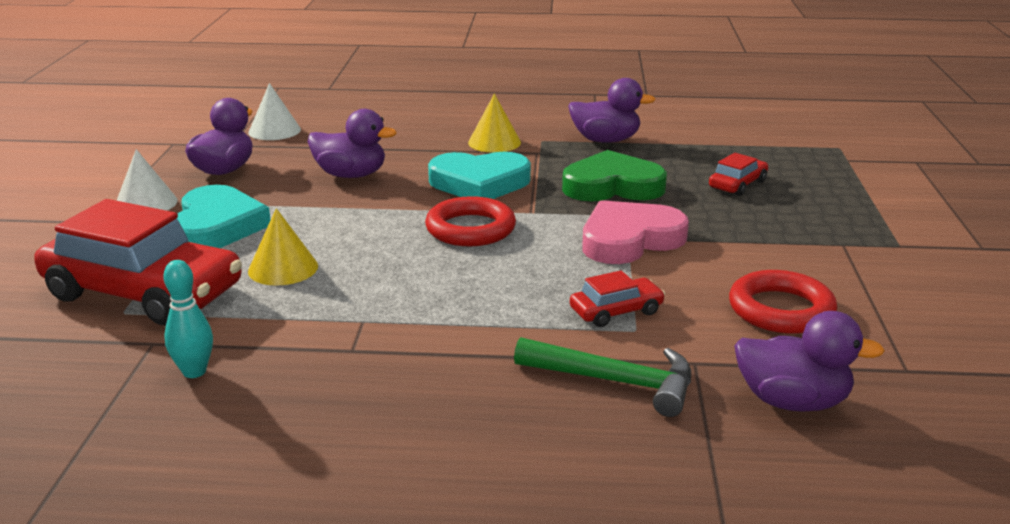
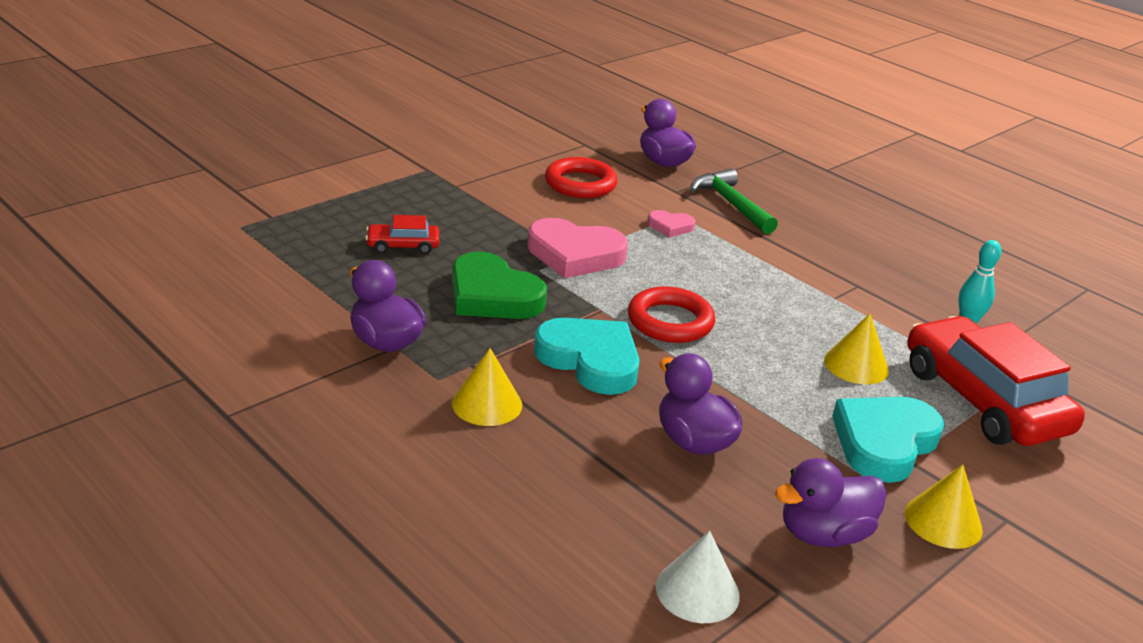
camera: 140 degrees left, 5 degrees up
(146, 203) = (943, 521): white cone -> yellow cone
(616, 311) = (670, 226): red car -> pink heart

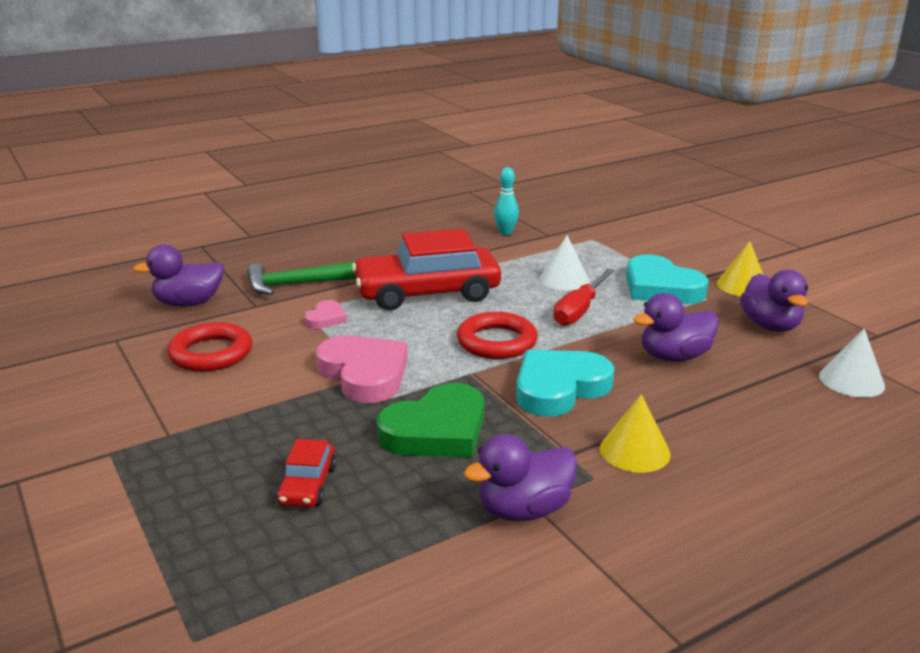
camera: 75 degrees left, 5 degrees down
(574, 254) = (364, 374): pink heart -> pink heart turned 60 degrees counterclockwise
(776, 375) = (579, 310): none -> red screwdriver
(856, 365) = (564, 279): yellow cone -> white cone
(983, 400) = (605, 248): red car -> red car (427, 293)

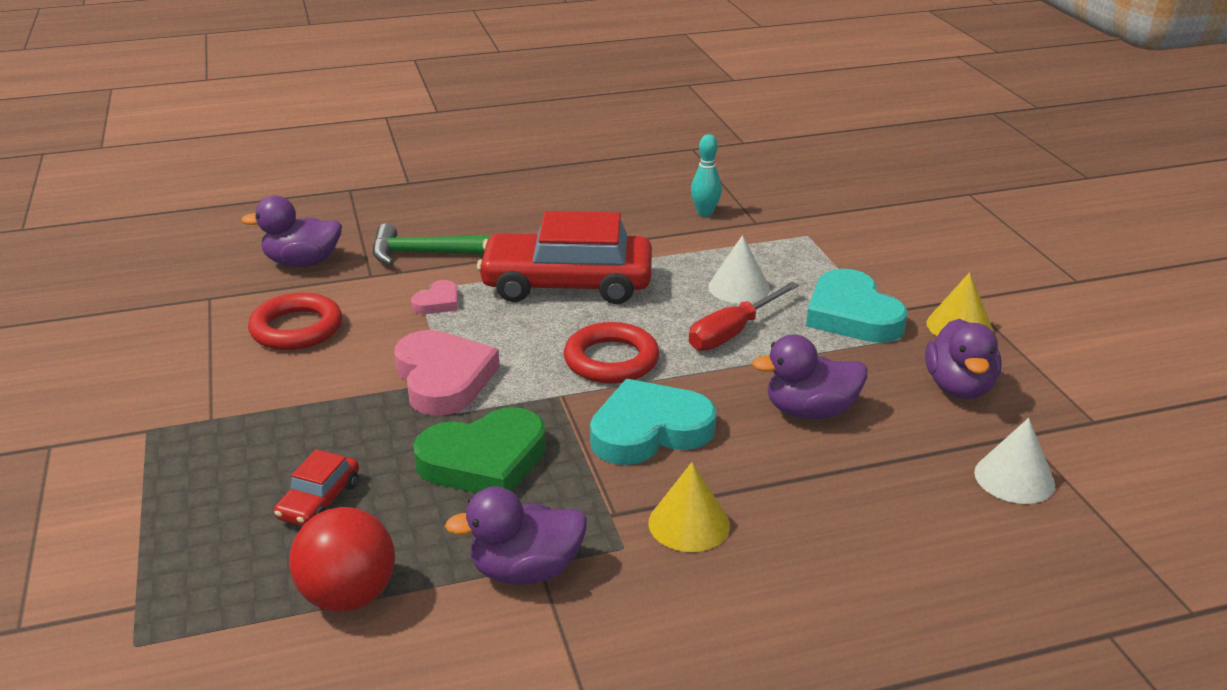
camera: 15 degrees right, 5 degrees up
(379, 558) = (348, 596): none -> red ball

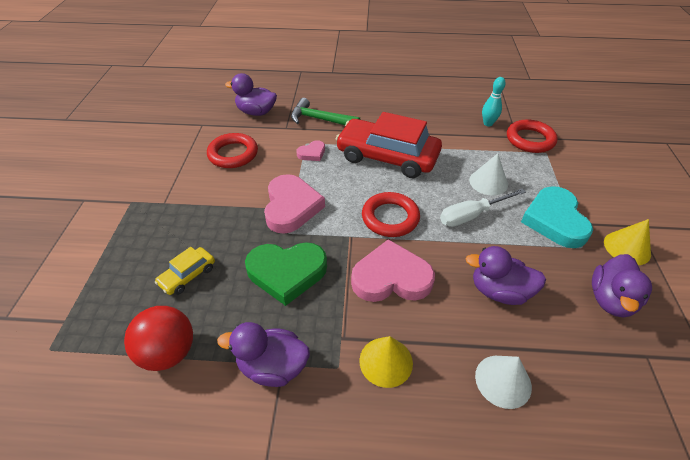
camera: 20 degrees right, 15 degrees up
(319, 500) = (188, 275): red car -> yellow car
(649, 430) = (391, 278): turquoise heart -> pink heart
(733, 332) = (472, 215): red screwdriver -> white screwdriver
(777, 223) = (530, 140): none -> red ring
(1014, 478) = (628, 394): white cone -> white cone (503, 381)

